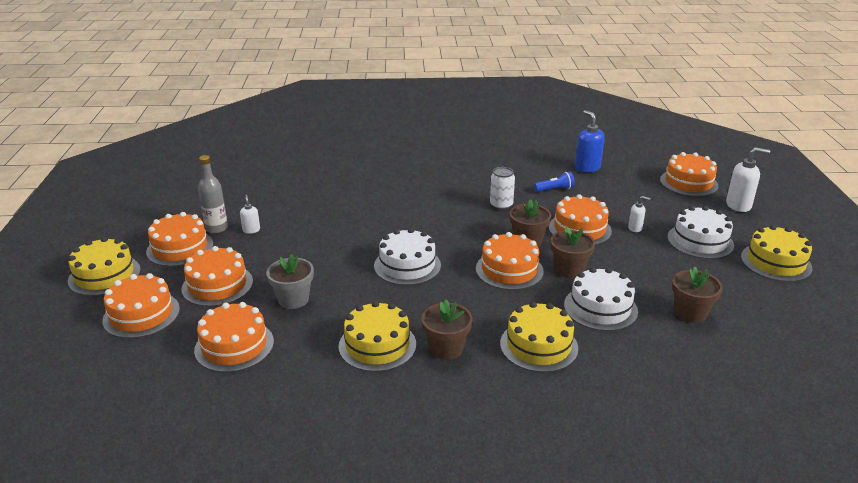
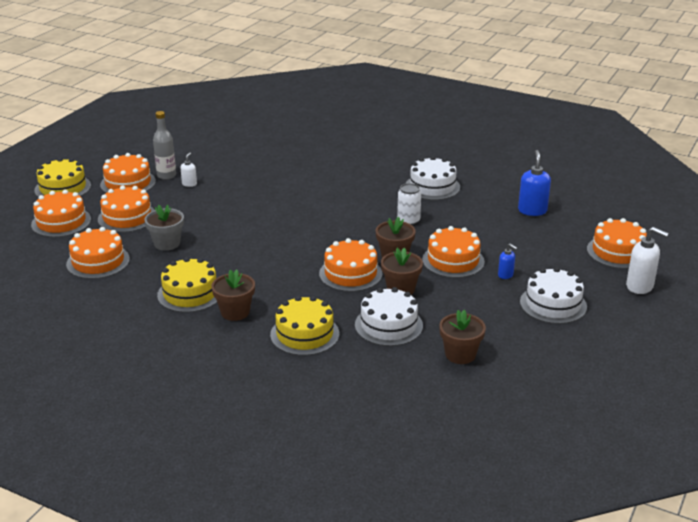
camera: 30 degrees right, 0 degrees up
(407, 265) = (274, 245): white cake -> white cake (432, 186)
(555, 189) = (475, 221): blue flashlight -> none
(635, 228) = (505, 275): white soap dispenser -> blue soap dispenser
(775, 262) = (602, 344): yellow cake -> none

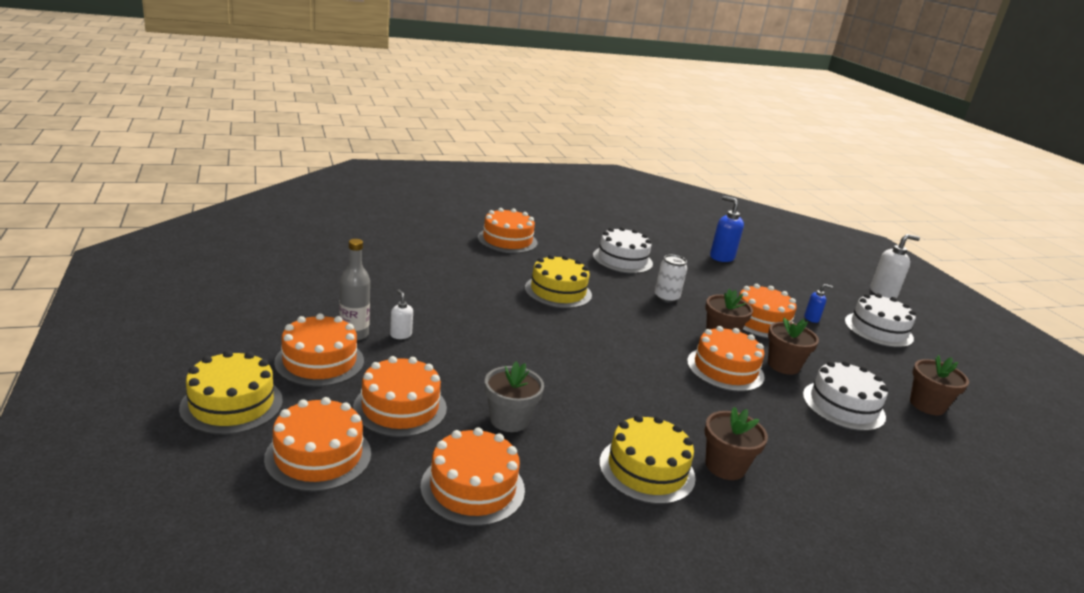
camera: 50 degrees left, 5 degrees down
(304, 334) = (816, 454): yellow cake -> yellow cake (558, 291)
(618, 252) = (824, 271): orange cake -> orange cake (507, 240)

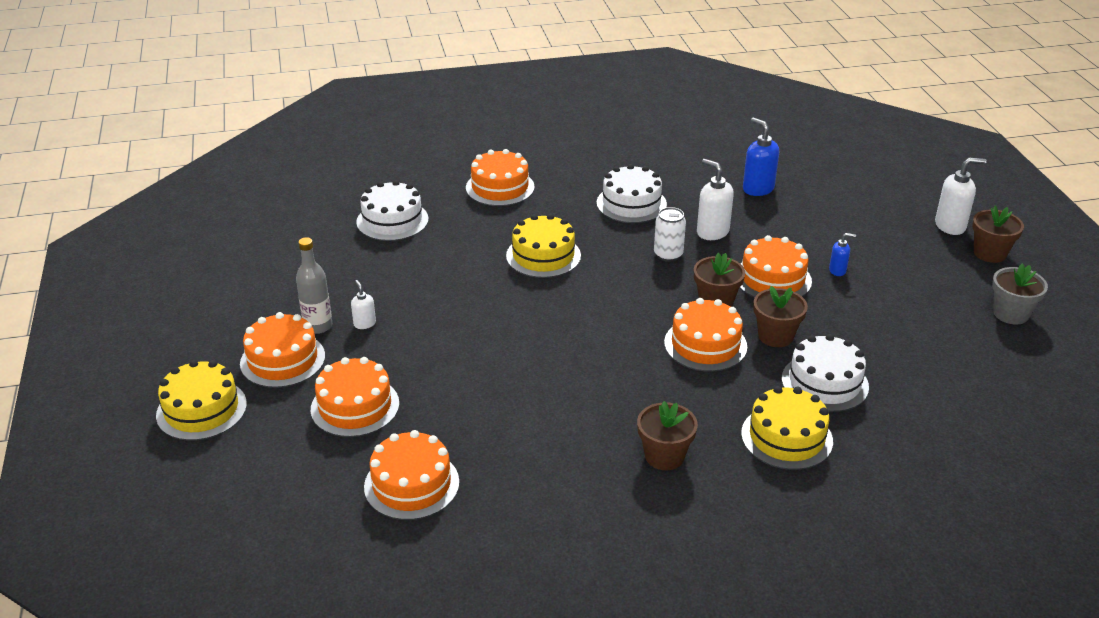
camera: 10 degrees right, 10 degrees up
(318, 456) = (276, 458): orange cake -> none
(509, 420) = (458, 415): grey flower pot -> grey flower pot (1010, 314)
(647, 470) = (583, 462): yellow cake -> yellow cake (786, 437)
(697, 284) = (712, 232): none -> white soap dispenser
(878, 330) = (916, 280): white cake -> white cake (392, 220)
(927, 405) = (926, 377): brown flower pot -> brown flower pot (990, 253)

